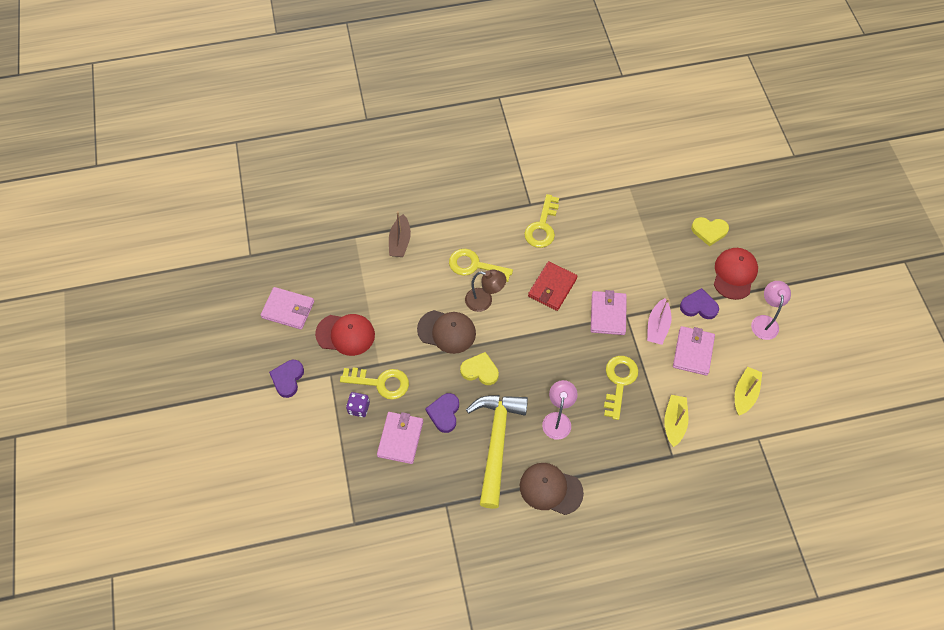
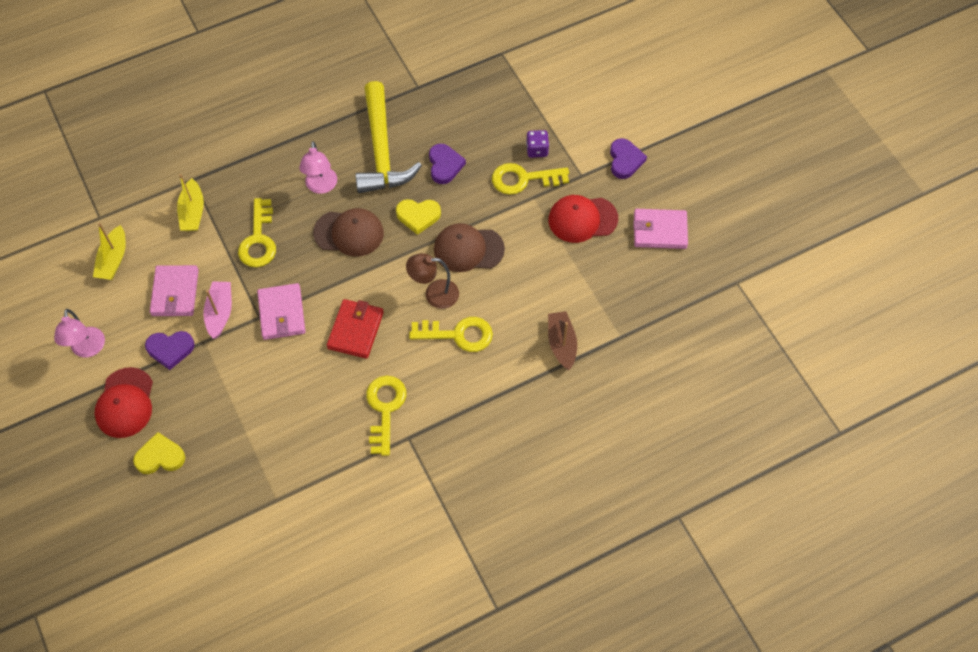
camera: 165 degrees right, 0 degrees up
(400, 438) = (483, 132): pink wallet -> none
(550, 489) = (316, 122): brown cap -> brown cap (349, 233)

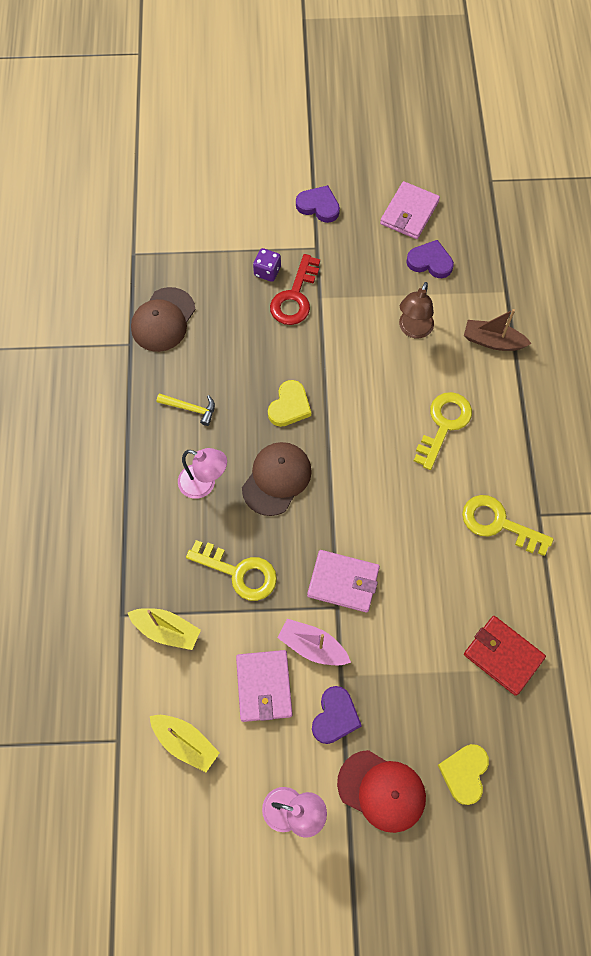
camera: 65 degrees left, 5 degrees up
(175, 292) = (264, 686): pink wallet -> pink wallet turned 60 degrees clockwise
(355, 330) = (396, 517): red wallet -> red wallet (503, 656)
(381, 150) = (190, 408): yellow hammer -> yellow hammer, size x0.41
(434, 294) = (388, 428): brown lamp -> brown lamp (413, 330)
(445, 165) = (241, 358): purple heart -> purple heart (430, 262)
(468, 249) = (351, 377): brown cap -> brown cap (163, 320)
(523, 179) = (295, 297): yellow key -> red key
(582, 219) = (366, 267): red cap -> none

